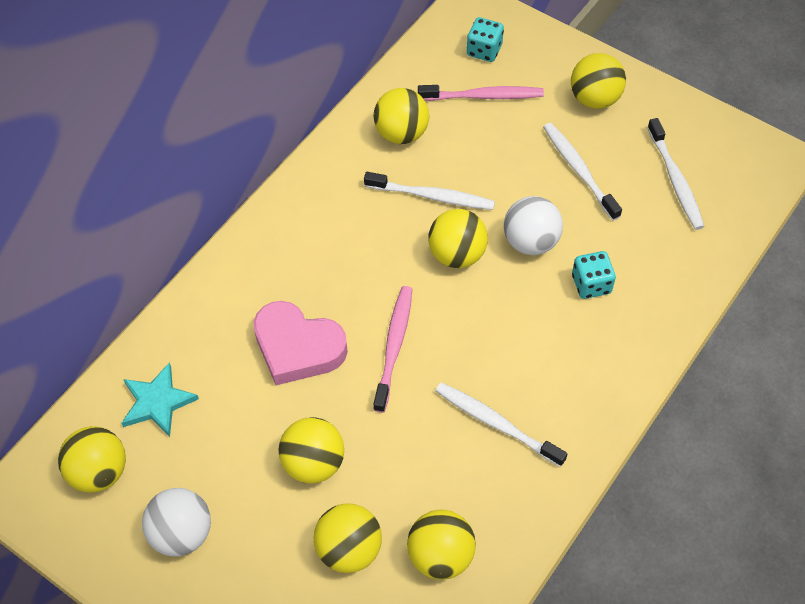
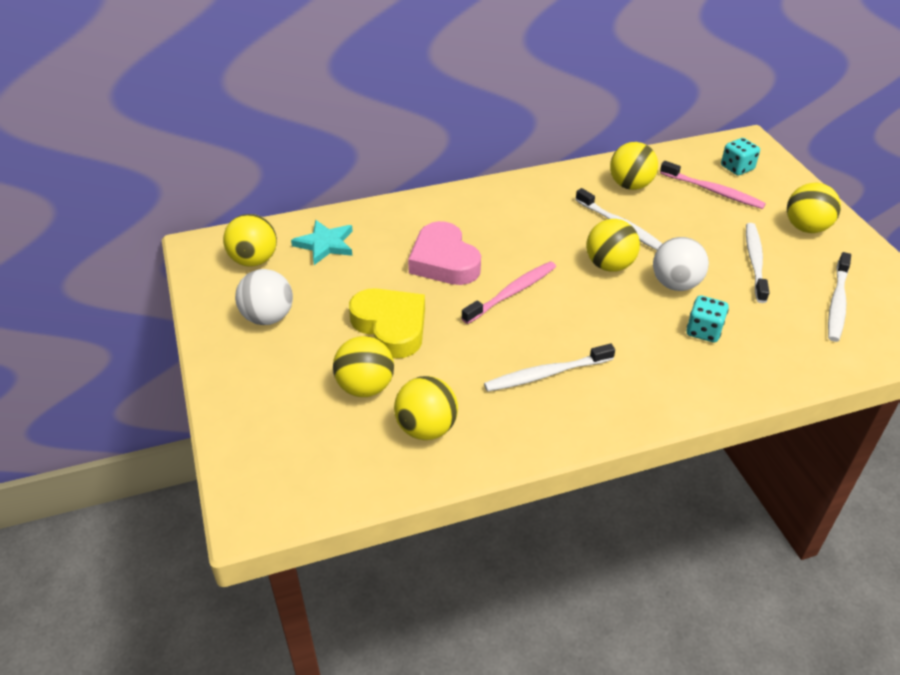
camera: 35 degrees right, 15 degrees down
(314, 463) = (391, 326): yellow ball -> yellow heart
(496, 423) = (546, 374): white toothbrush -> white toothbrush turned 90 degrees counterclockwise

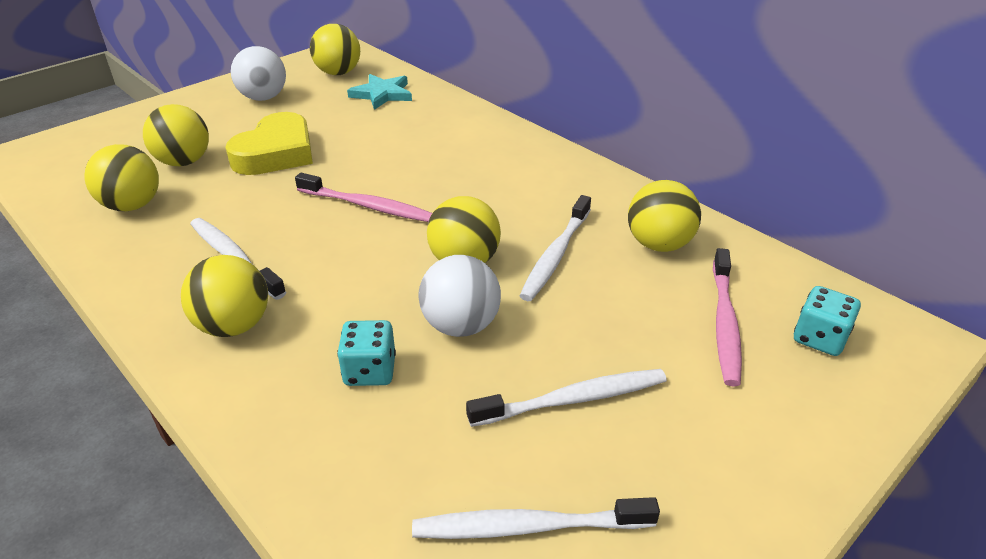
camera: 65 degrees right, 5 degrees down
(444, 261) = (397, 155): pink heart -> none
(806, 228) = (724, 452): yellow ball -> yellow ball (234, 326)

